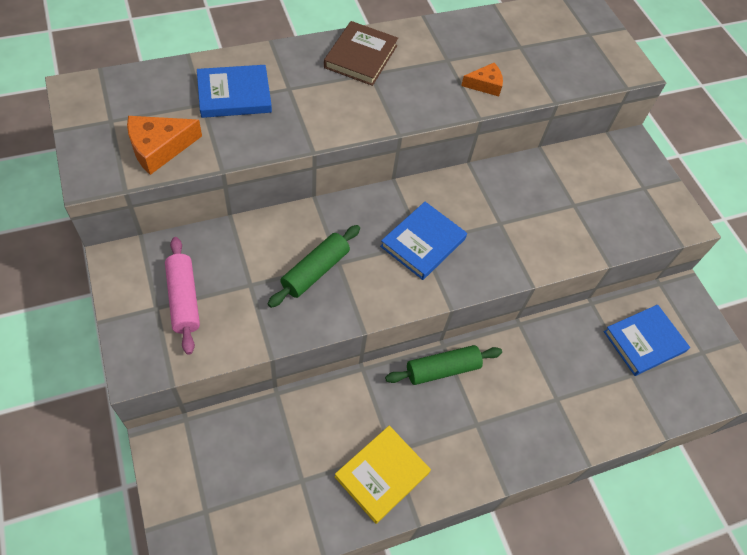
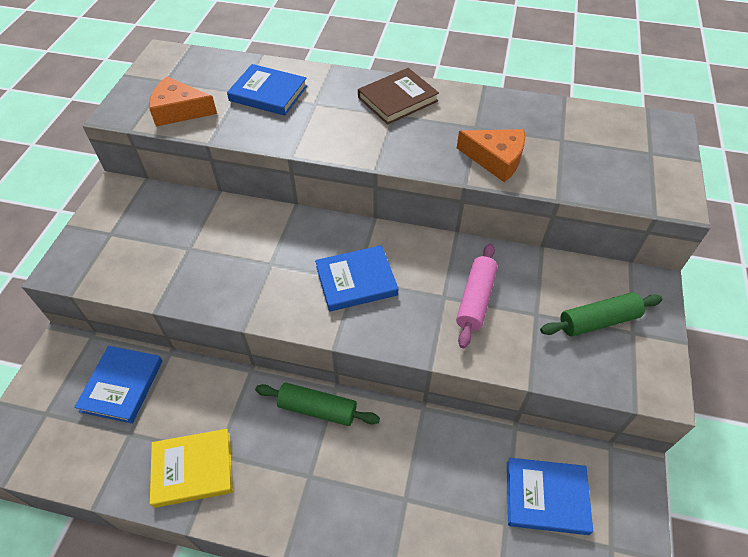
camera: 40 degrees right, 5 degrees down
(184, 299) = (133, 237): pink rolling pin -> pink rolling pin (475, 300)
(257, 445) = (122, 386): none -> blue book
(315, 271) = (246, 261): green rolling pin -> green rolling pin (598, 321)
(485, 84) = (495, 159): orange cheese -> orange cheese, size x1.57

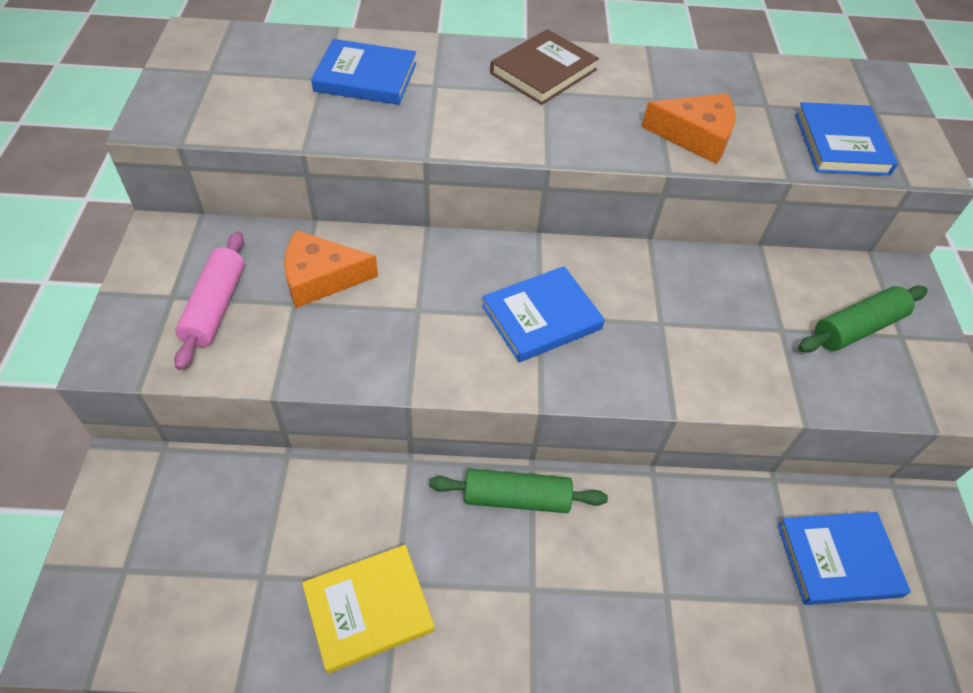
camera: 15 degrees left, 0 degrees up
(122, 386) = (230, 511): blue book -> blue book (841, 144)
(179, 110) = (246, 110): orange cheese -> orange cheese (321, 278)
(475, 300) = (701, 321): pink rolling pin -> pink rolling pin (215, 307)

